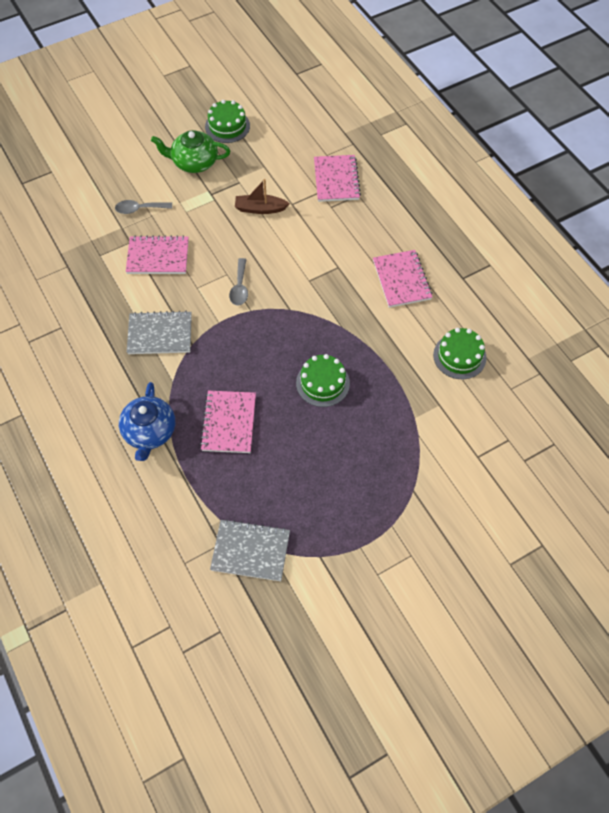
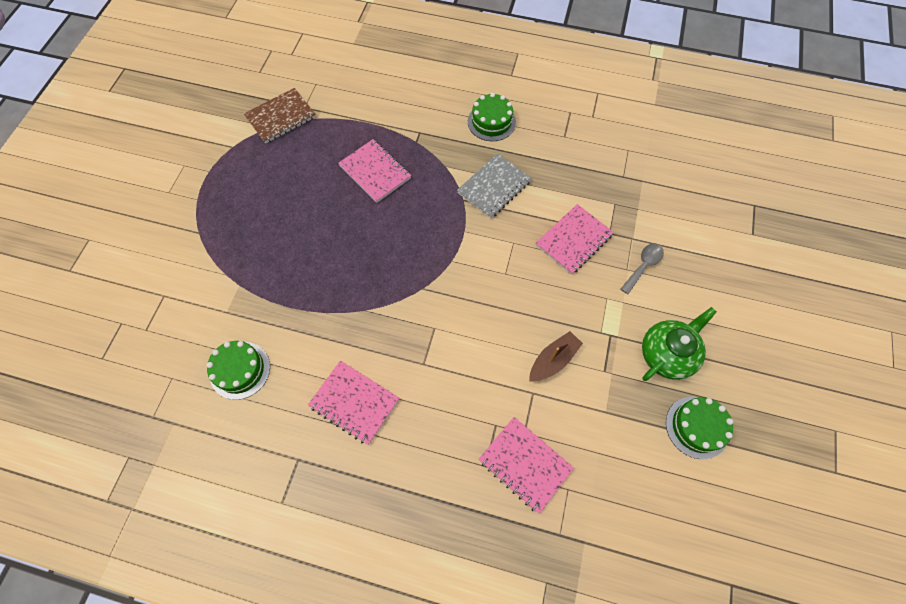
camera: 135 degrees right, 5 degrees up
(149, 432) = (420, 126): blue teapot -> none
(240, 287) = (482, 271): grey spoon -> none
(250, 551) = (281, 117): grey notebook -> brown notebook
(322, 383) = (336, 252): green cake -> green cake (491, 122)

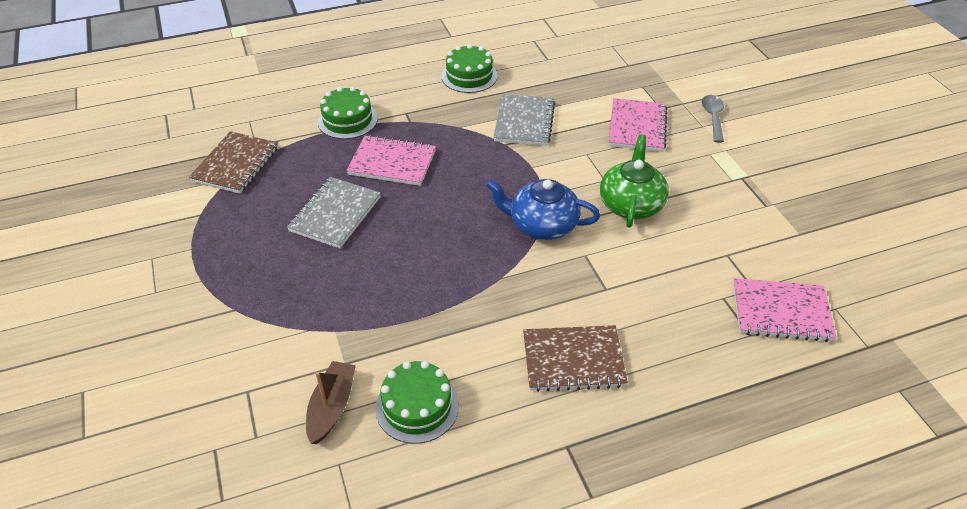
camera: 35 degrees left, 20 degrees down
(307, 194) = (335, 214): none -> grey notebook
(354, 402) = (573, 360): pink notebook -> brown notebook
(427, 285) = (542, 225): none -> blue teapot
(553, 360) = (716, 221): brown boat -> brown boat (331, 407)
(667, 354) = (799, 167): green teapot -> green teapot (631, 204)
(697, 427) = (877, 204): green cake -> green cake (347, 120)

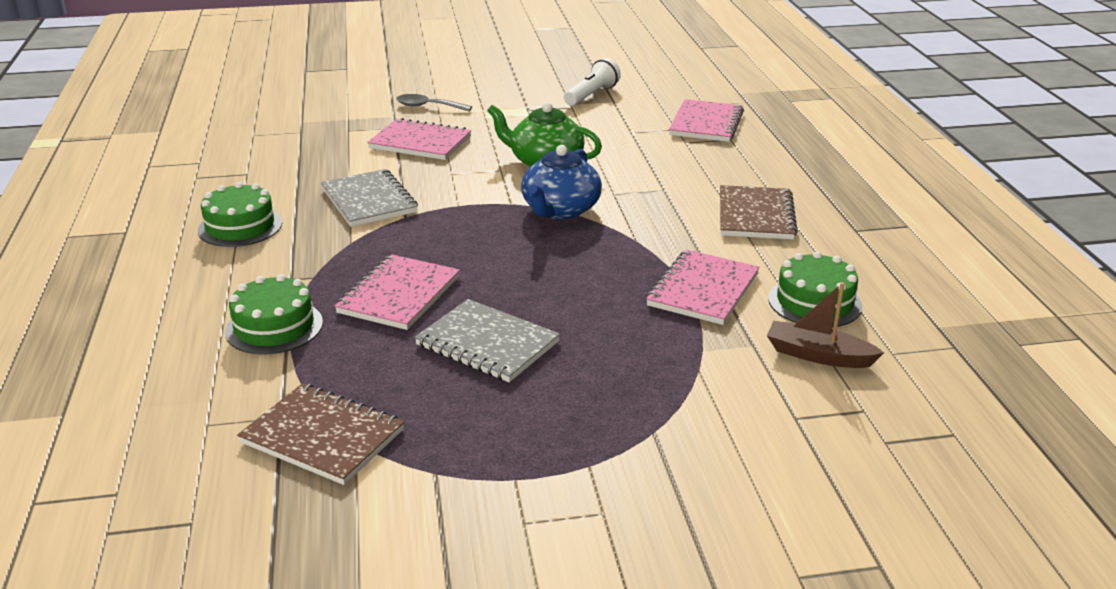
camera: 80 degrees left, 15 degrees down
(425, 326) = (703, 290): none -> pink notebook
(524, 122) = (369, 201): grey notebook -> grey notebook turned 45 degrees clockwise
(805, 216) = (591, 95): none -> white flashlight

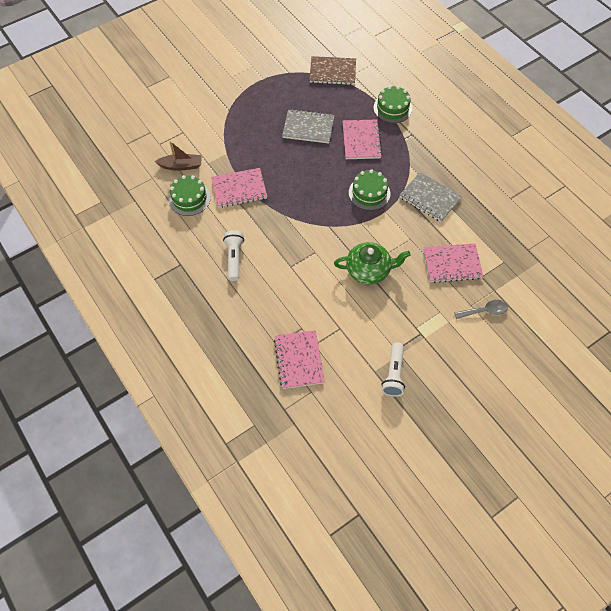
camera: 155 degrees right, 30 degrees up
(240, 226) = (467, 157): green cake -> green cake (369, 193)
(560, 210) = (333, 226): blue teapot -> none
(703, 290) = (239, 189): pink notebook -> pink notebook turned 75 degrees clockwise
(755, 216) = (234, 258): brown notebook -> white flashlight

